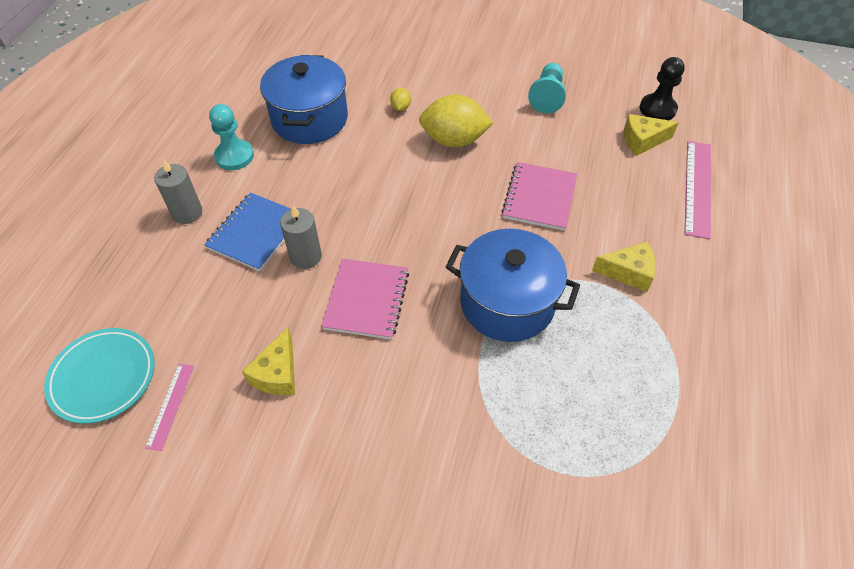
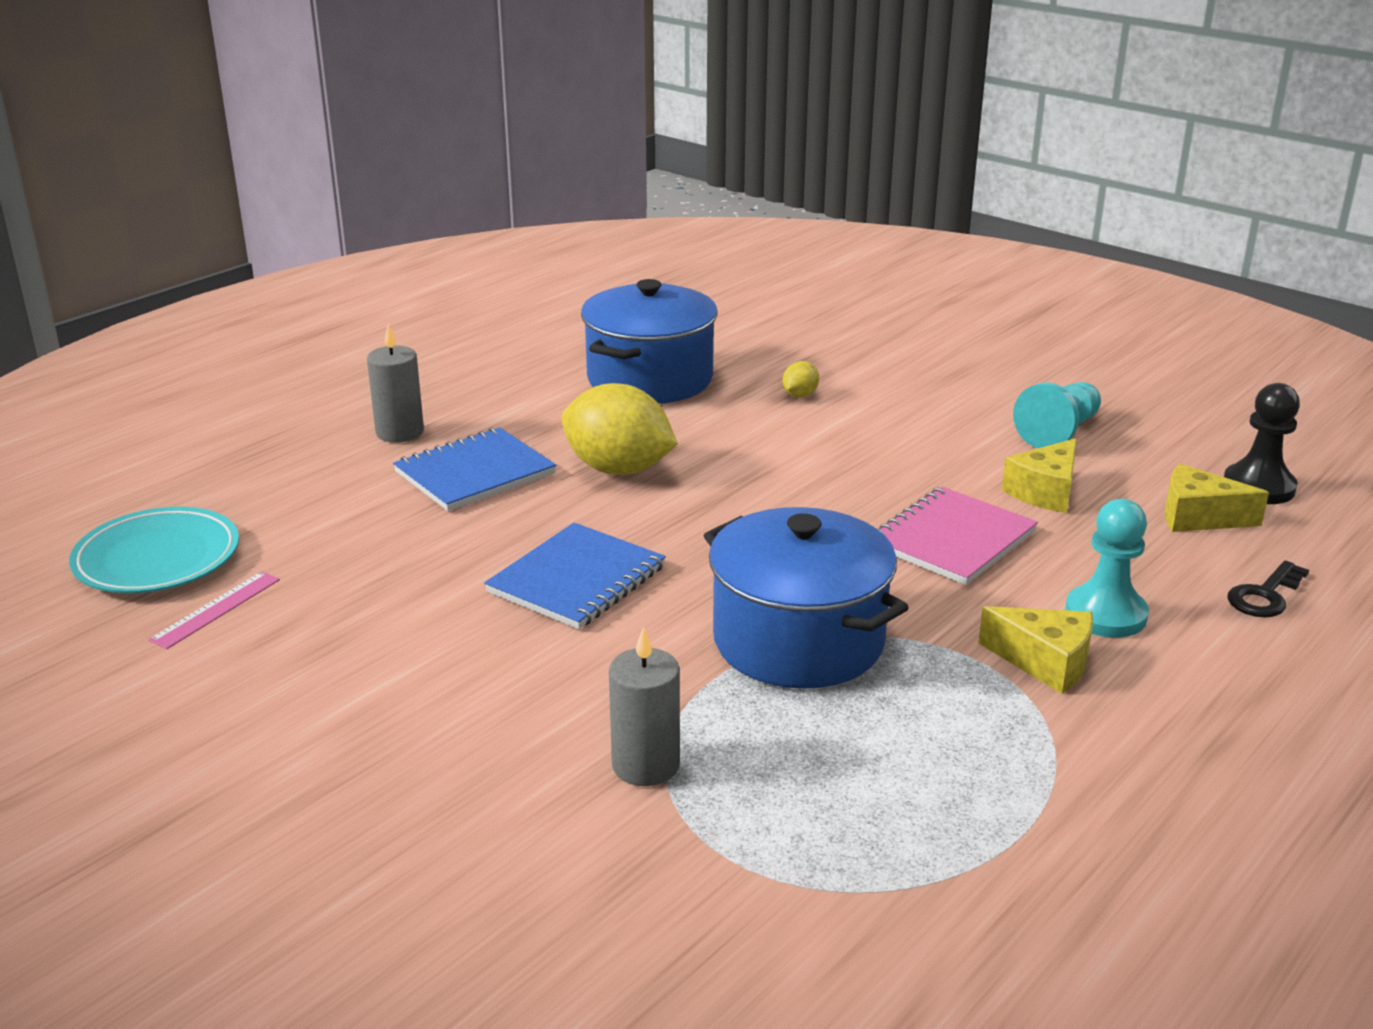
camera: 25 degrees right, 25 degrees down
(234, 156) = (511, 393): turquoise pawn -> turquoise pawn (1105, 614)
(277, 373) = (384, 619): yellow cheese -> yellow cheese (1045, 492)
(306, 256) = (526, 513): grey candle -> grey candle (645, 765)
(366, 300) = (577, 580): pink notebook -> blue notebook
(454, 140) = (858, 446): yellow lemon -> yellow lemon (618, 469)
(698, 188) = (1265, 595): pink ruler -> black key

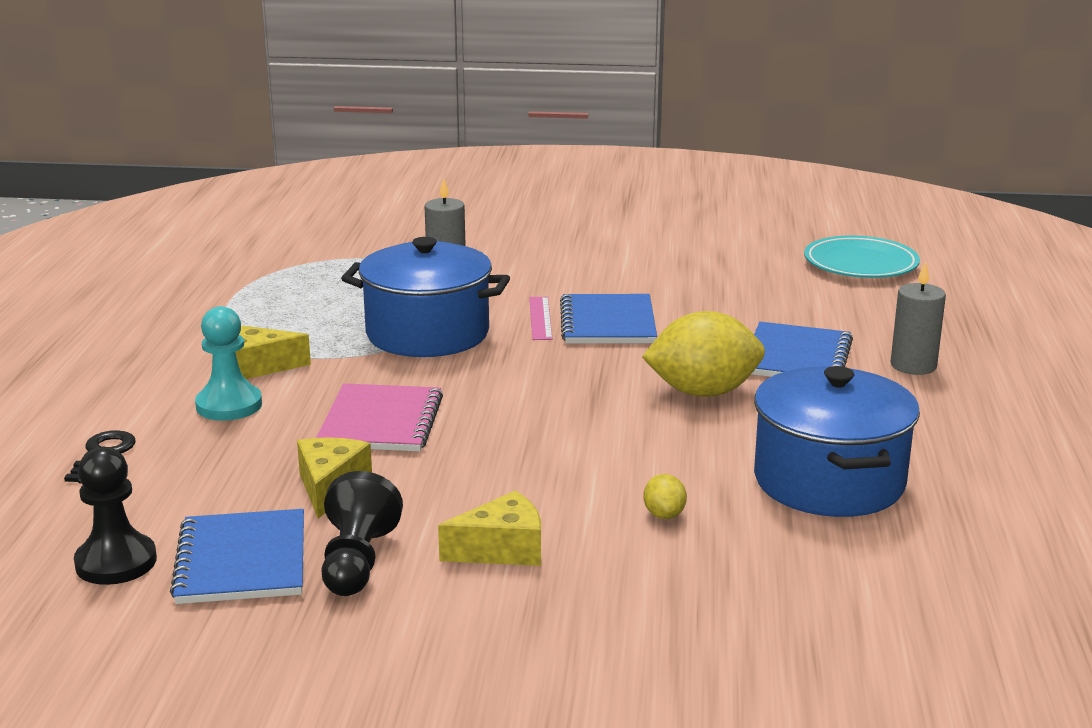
camera: 145 degrees right, 5 degrees down
(216, 609) = (773, 257): pink ruler -> pink ruler (540, 318)
(1059, 432) = (357, 562): turquoise pawn -> black pawn
(1151, 458) = (241, 561): none -> blue notebook
(1198, 517) = (174, 508): yellow cheese -> yellow cheese (502, 549)

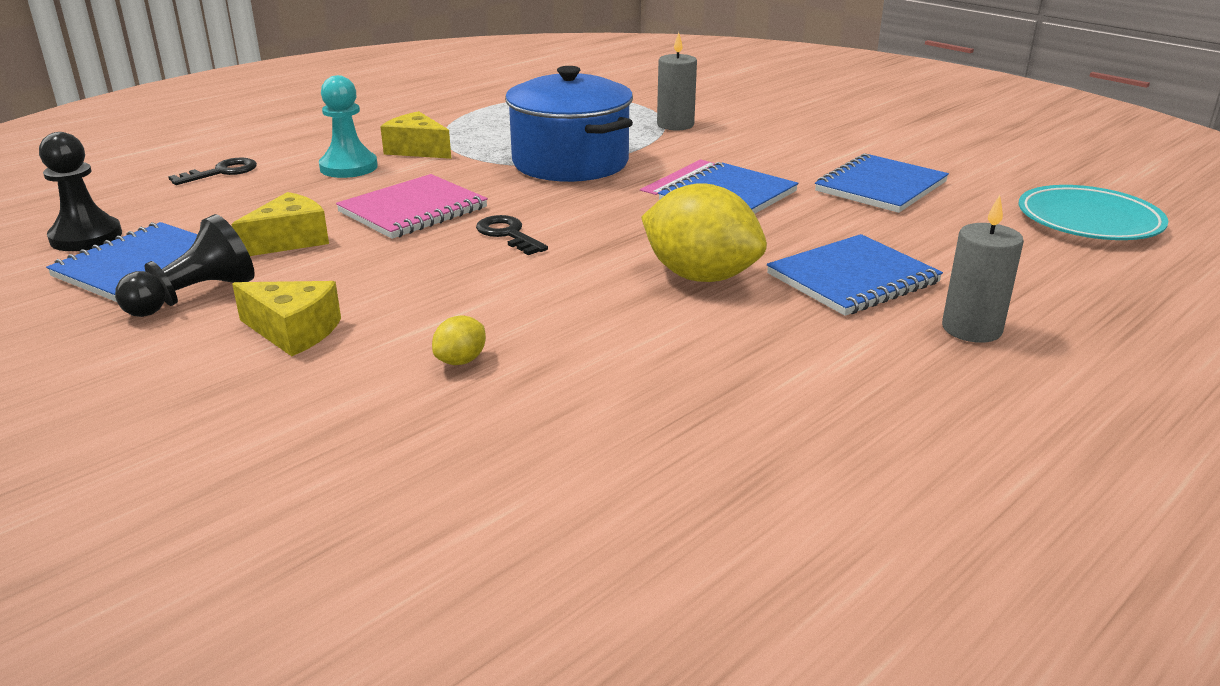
camera: 40 degrees right, 5 degrees up
(505, 413) = (508, 234): none -> black key
(697, 279) = (880, 187): none -> blue notebook
(829, 481) = (663, 399): blue pot -> none

